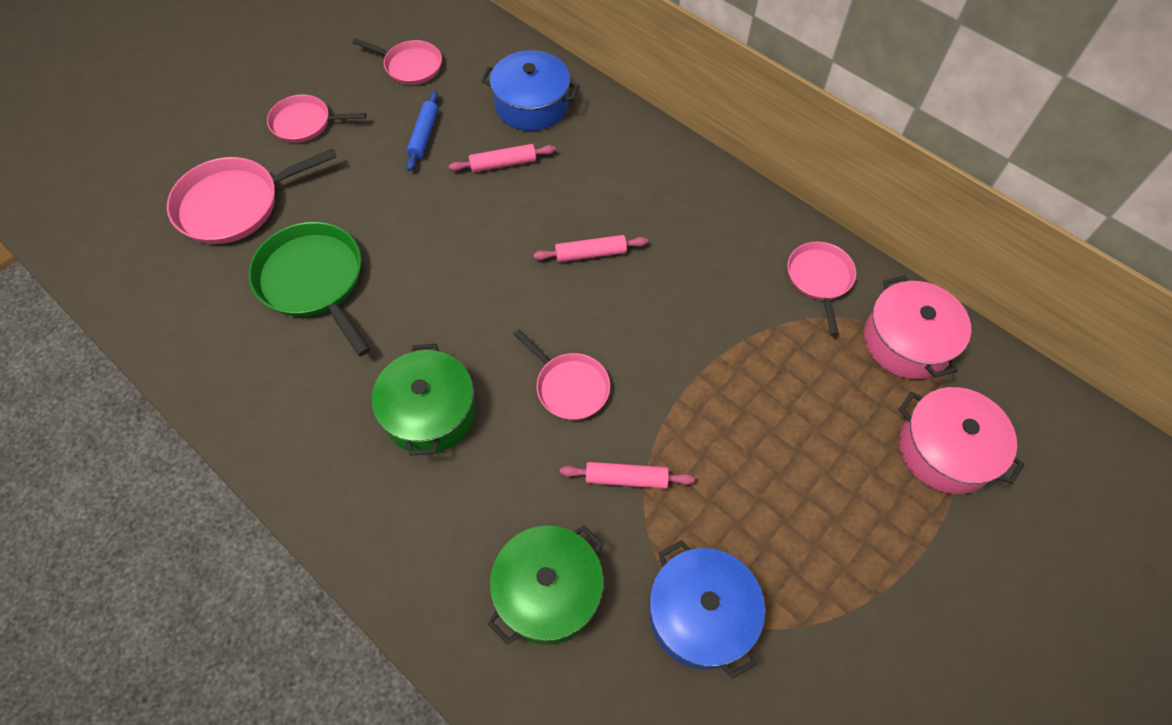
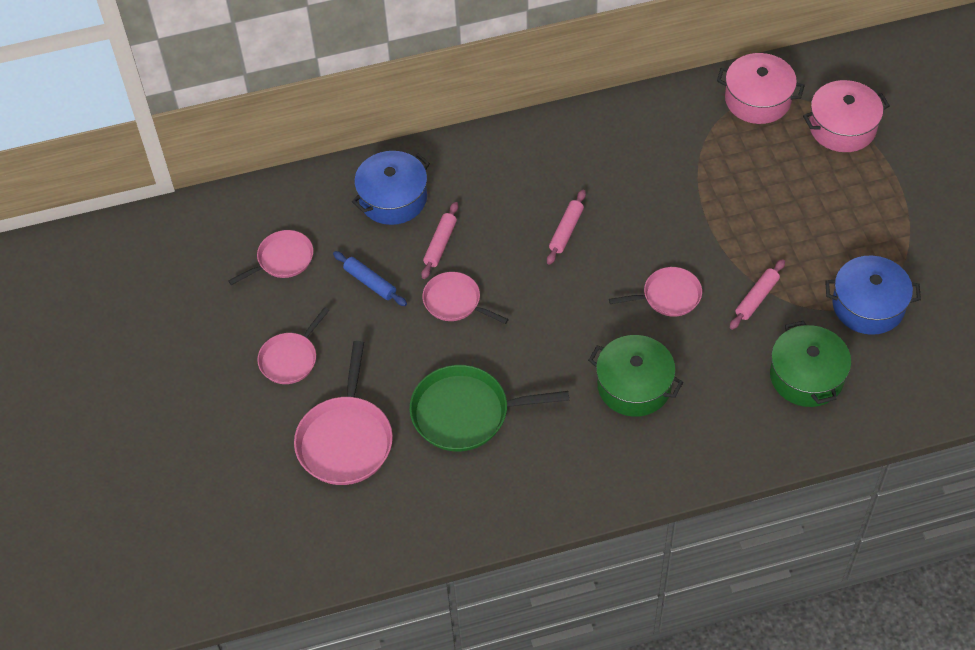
camera: 55 degrees left, 5 degrees down
(819, 279) = (680, 115): pink pan -> pink pan (455, 302)

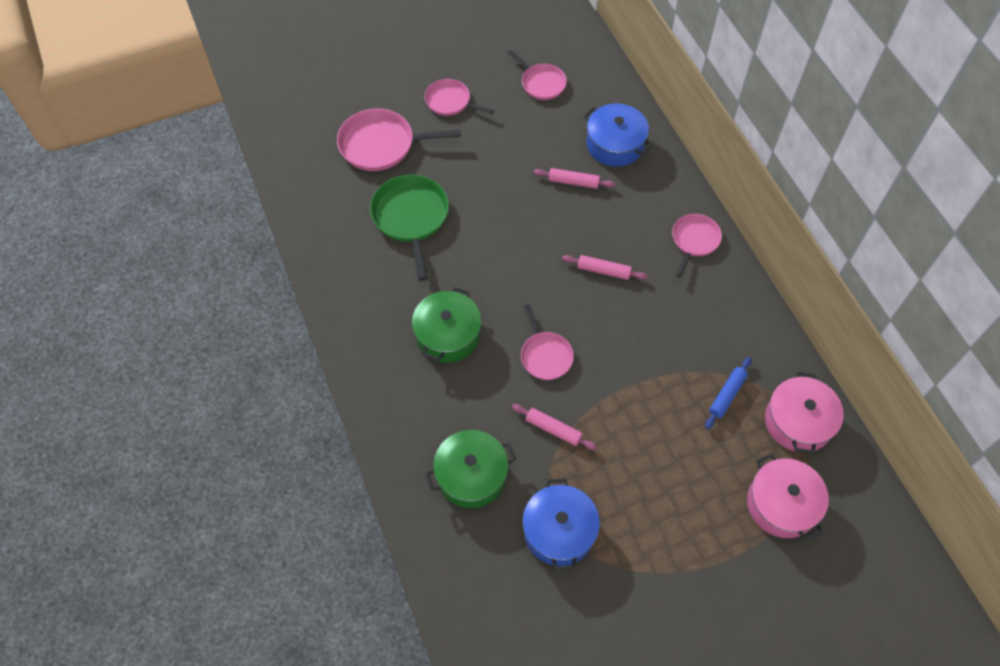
camera: 80 degrees right, 5 degrees up
(370, 282) = (527, 140): blue rolling pin -> blue rolling pin (727, 395)
(455, 302) = (517, 198): pink pan -> pink pan (694, 240)

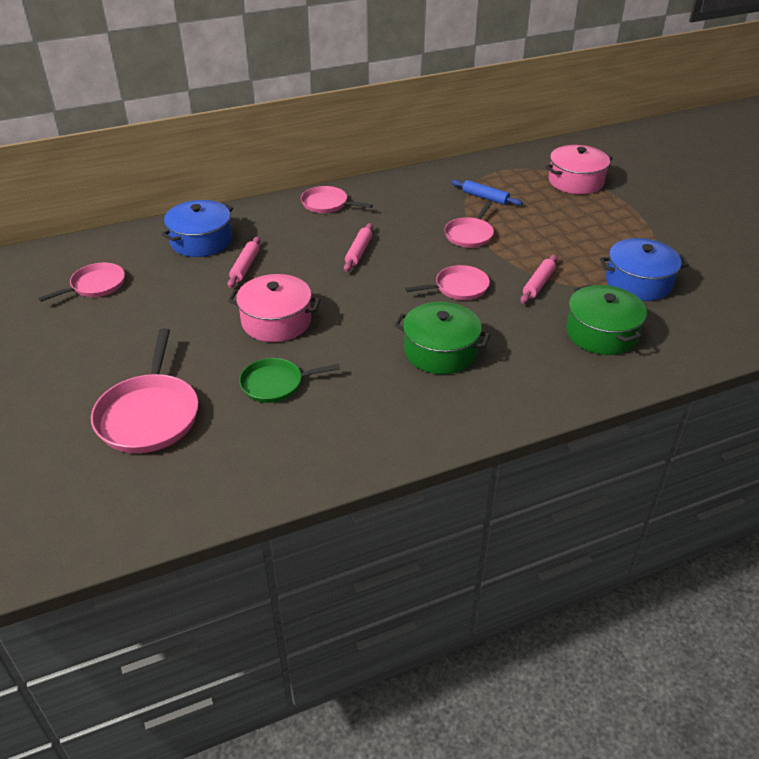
camera: 90 degrees left, 20 degrees down
(411, 217) = (275, 384): green pan -> green pan, size x0.62
(450, 101) = (96, 355): pink pan -> pink pan (469, 235)
(798, 421) = (503, 170): pink pot -> pink pot (276, 321)

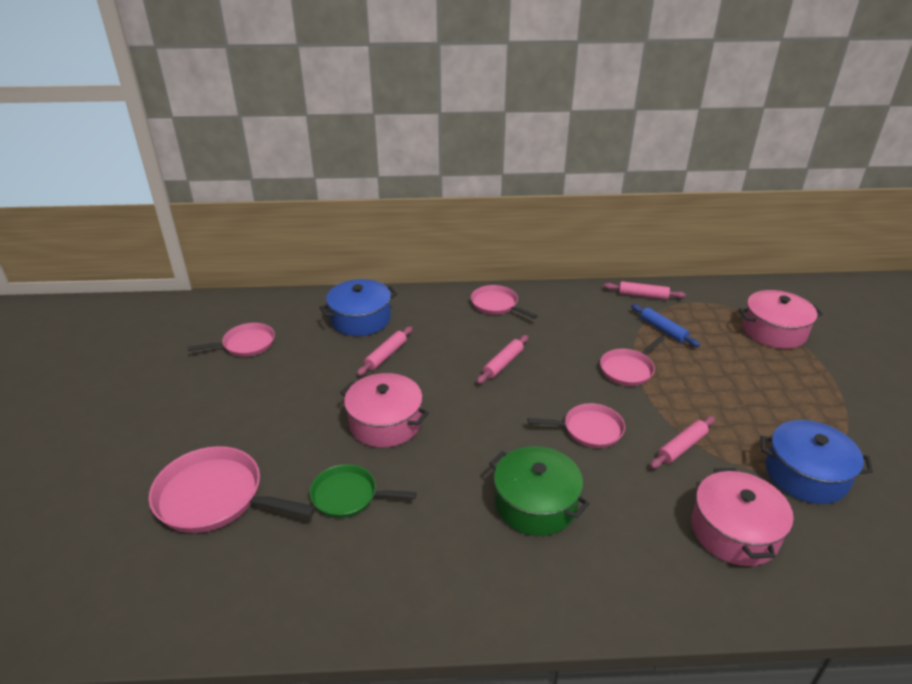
camera: 20 degrees right, 5 degrees down
(149, 415) = (214, 497): pink pan -> pink pan turned 90 degrees clockwise
(456, 172) = (643, 295): none -> pink rolling pin
(601, 333) = (734, 531): green pot -> pink pot

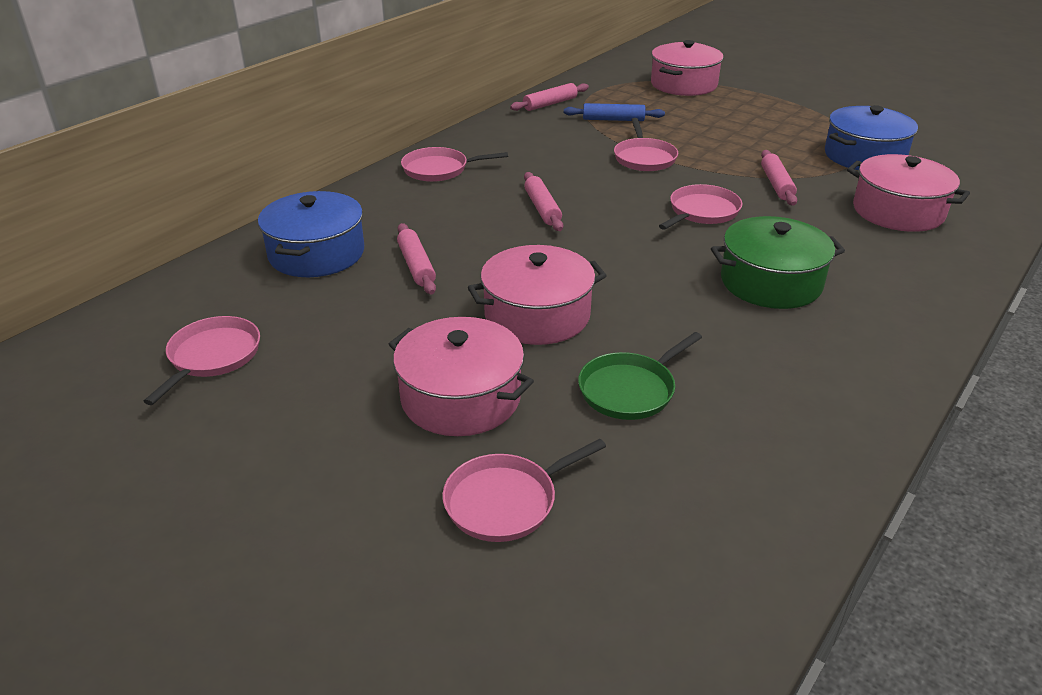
camera: 50 degrees left, 0 degrees up
(214, 497) = (505, 501): pink pan -> pink pan, size x0.62
(284, 437) = (461, 397): none -> pink pot

